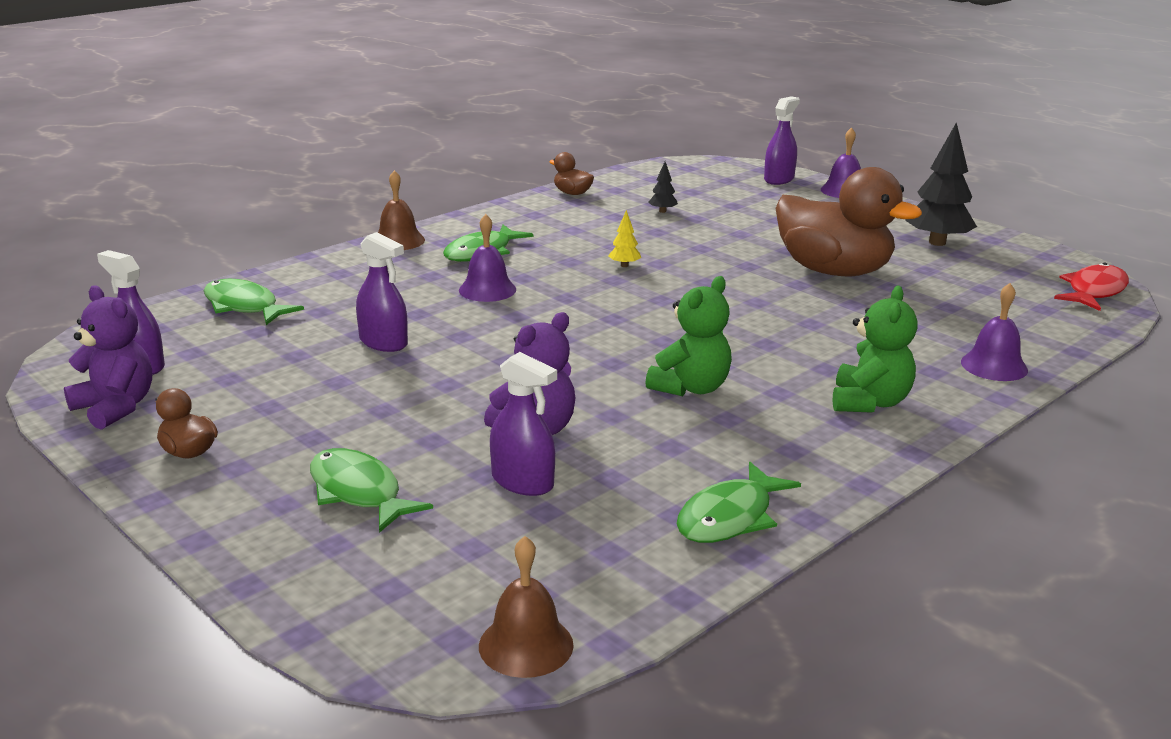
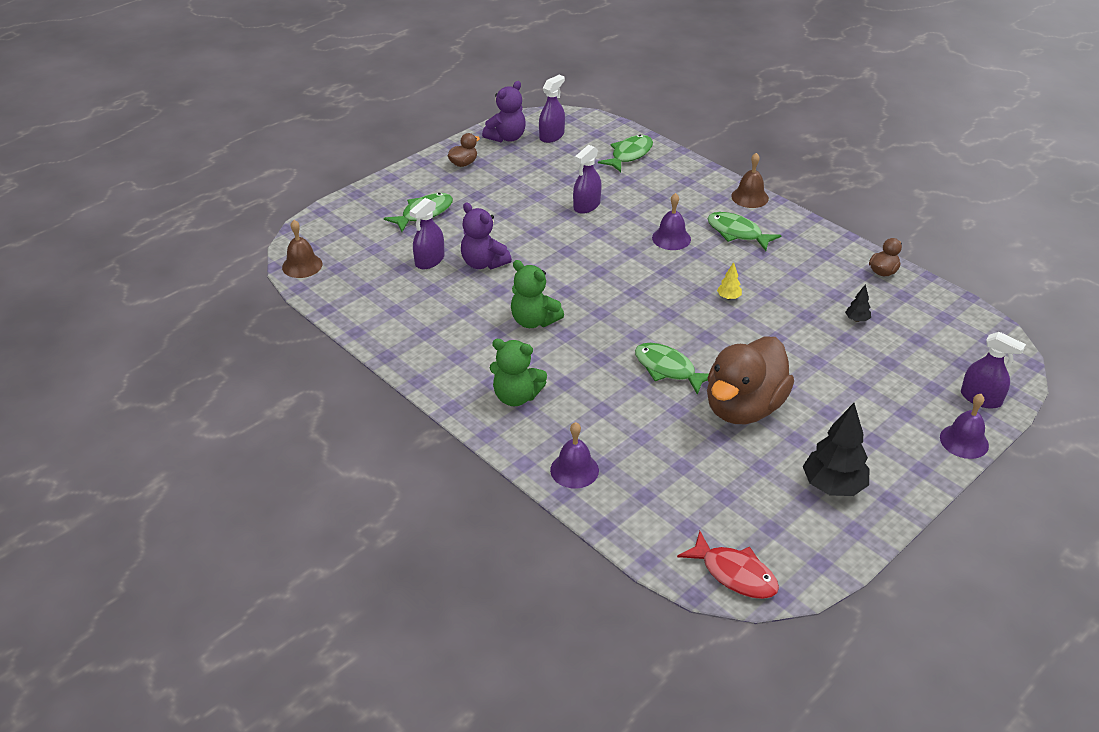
camera: 90 degrees right, 15 degrees up
(729, 517) = (389, 327): green fish -> green fish (668, 369)

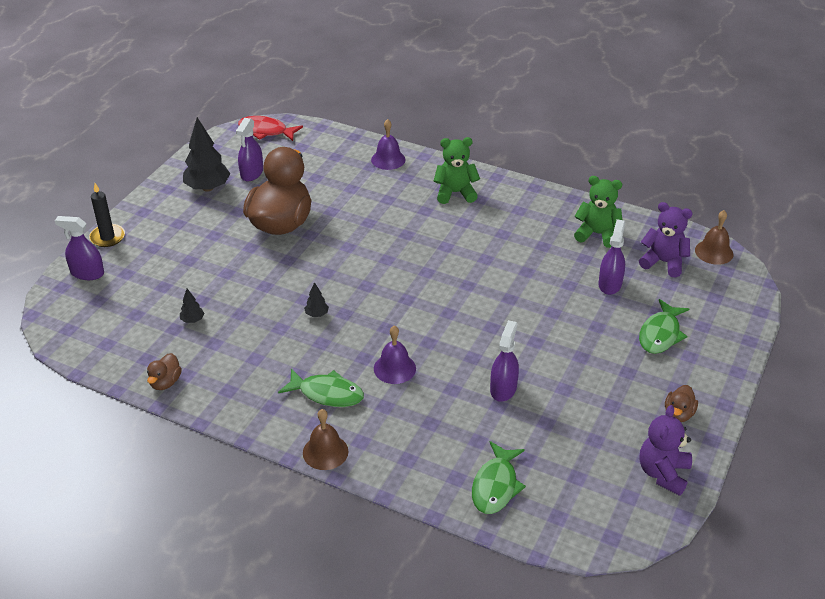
camera: 160 degrees right, 0 degrees up
(483, 263) = (559, 293): purple teddy bear -> purple teddy bear (663, 262)
(533, 321) = (479, 251): green teddy bear -> green teddy bear (597, 234)
(551, 136) = (610, 493): purple spray bottle -> purple spray bottle (252, 173)
(668, 369) = (349, 238): green fish -> none
(728, 297) = (317, 314): yellow tree -> black tree
(964, 441) = (107, 237): purple bell -> black candle

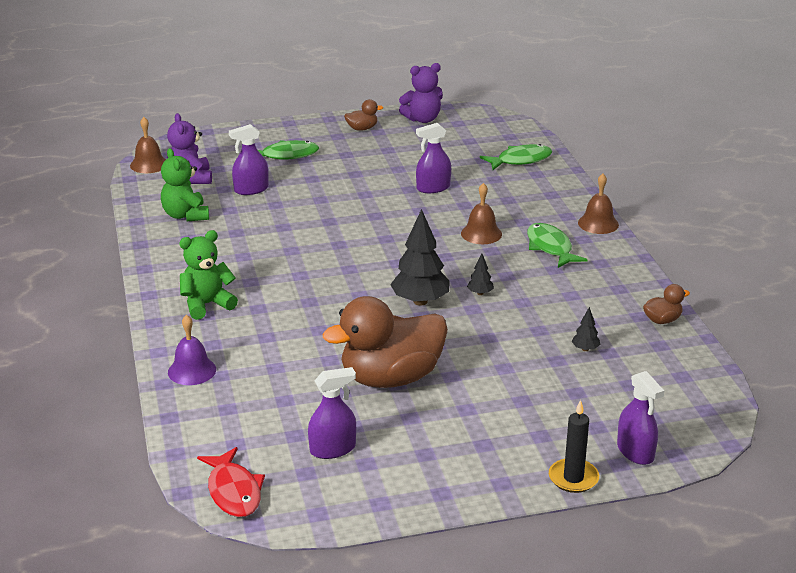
camera: 130 degrees left, 10 degrees down
(207, 188) = (400, 464): black tree -> black tree (420, 301)
(394, 368) = (481, 233): purple bell -> brown bell
(455, 193) = (207, 304): green teddy bear -> green teddy bear turned 105 degrees clockwise

